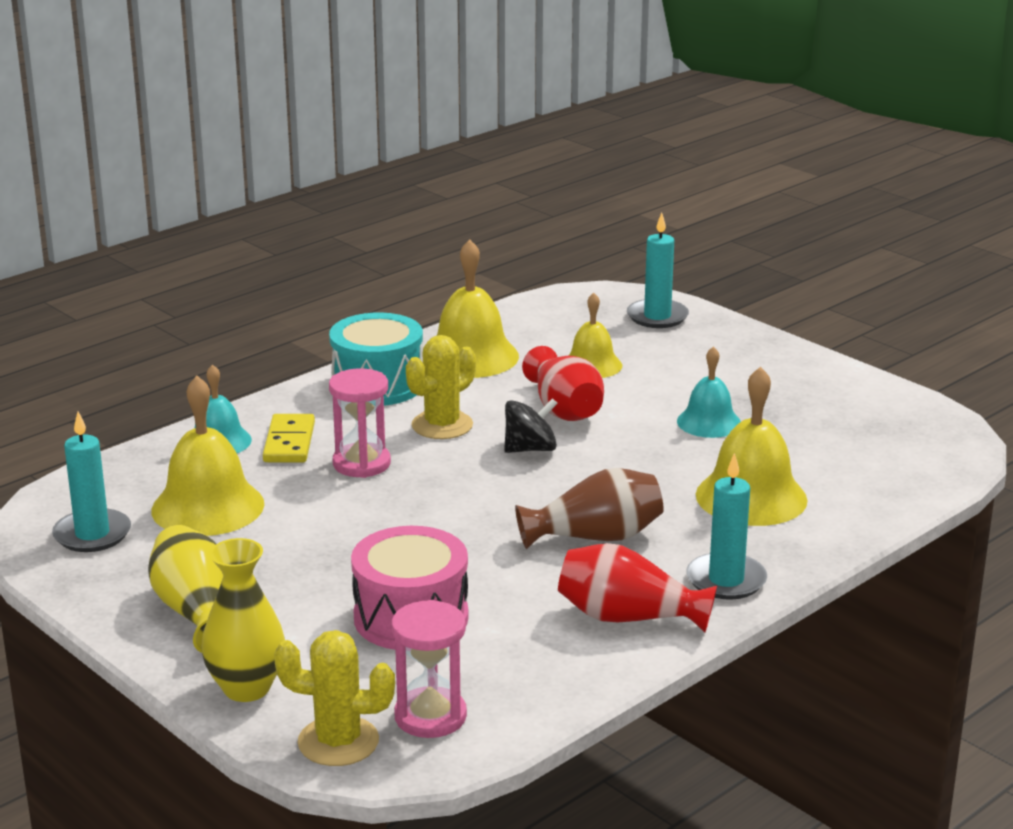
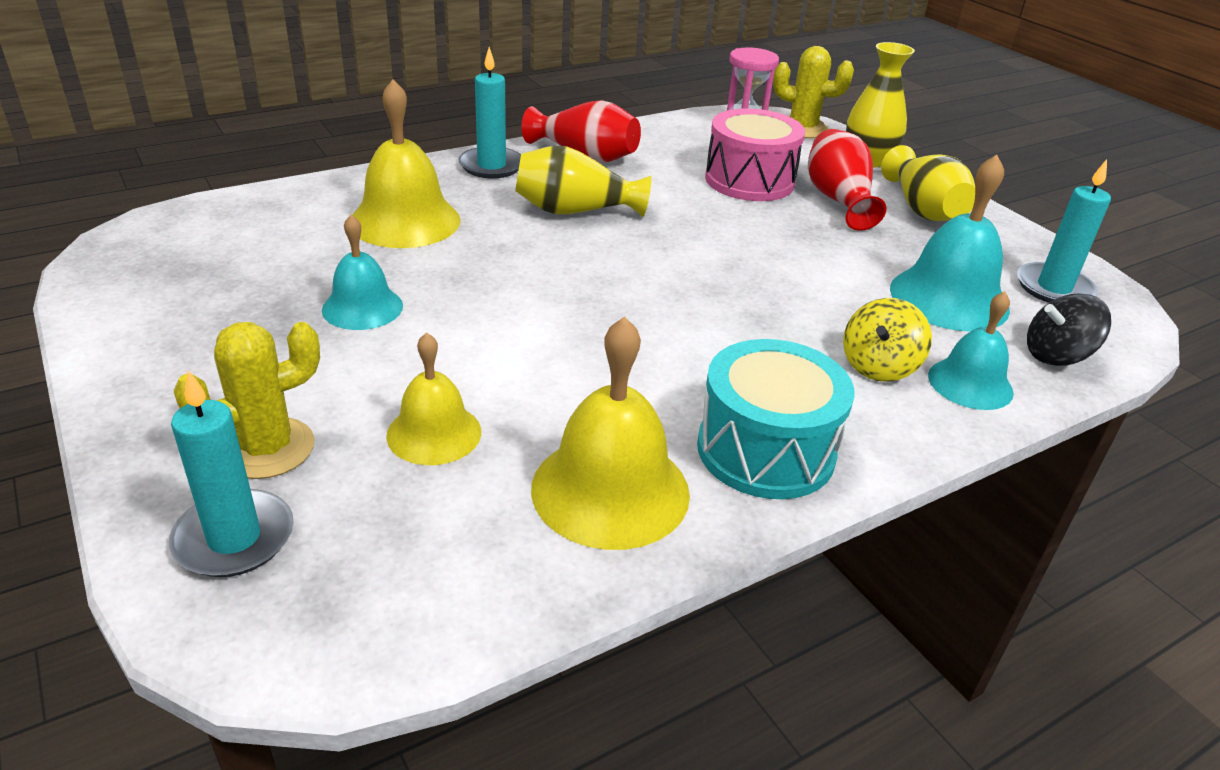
camera: 170 degrees left, 10 degrees up
(208, 507) = (949, 298): yellow bell -> turquoise bell
(289, 442) = (879, 366): yellow domino -> yellow spinning top
(361, 463) = (789, 322): pink hourglass -> none
(442, 425) = (686, 359): yellow cactus -> yellow cactus (267, 448)
(530, 449) = (592, 308): black spinning top -> black spinning top (1056, 355)
(564, 409) = (522, 357): red vase -> red vase (838, 200)
(595, 537) = (575, 211): brown vase -> yellow vase

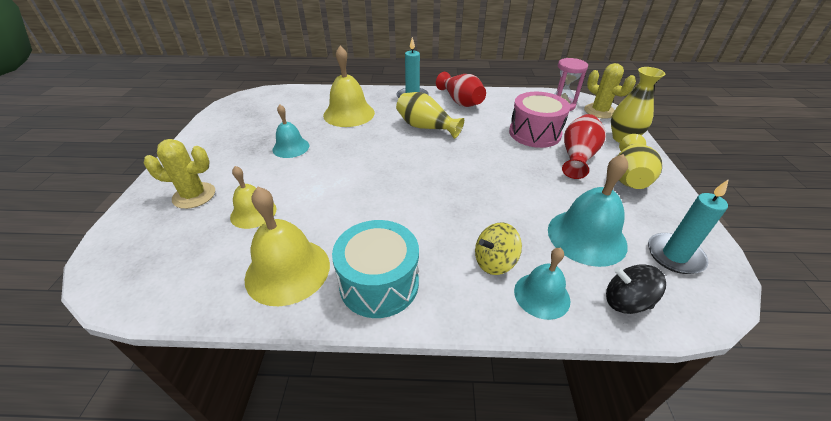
camera: 35 degrees right, 5 degrees up
(234, 538) = (144, 228): turquoise candle -> none

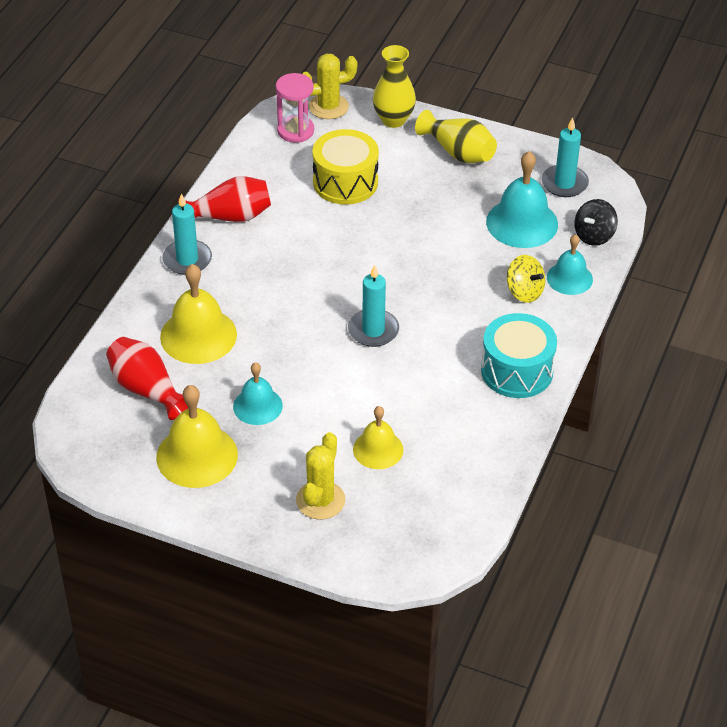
camera: 70 degrees left, 5 degrees up
(287, 270) = (476, 429): yellow bell -> yellow bell (197, 456)
(389, 180) = (373, 330): none -> turquoise candle
(426, 127) = (279, 270): yellow vase -> none
(494, 261) = (524, 292): yellow spinning top -> yellow spinning top turned 45 degrees counterclockwise
(534, 133) = (345, 182): pink drum -> yellow drum
(577, 157) = (408, 171): red vase -> red vase (146, 389)

